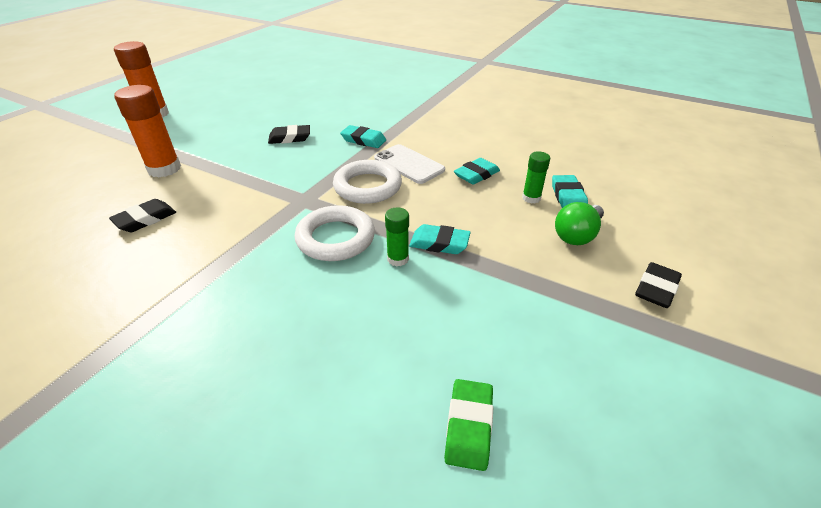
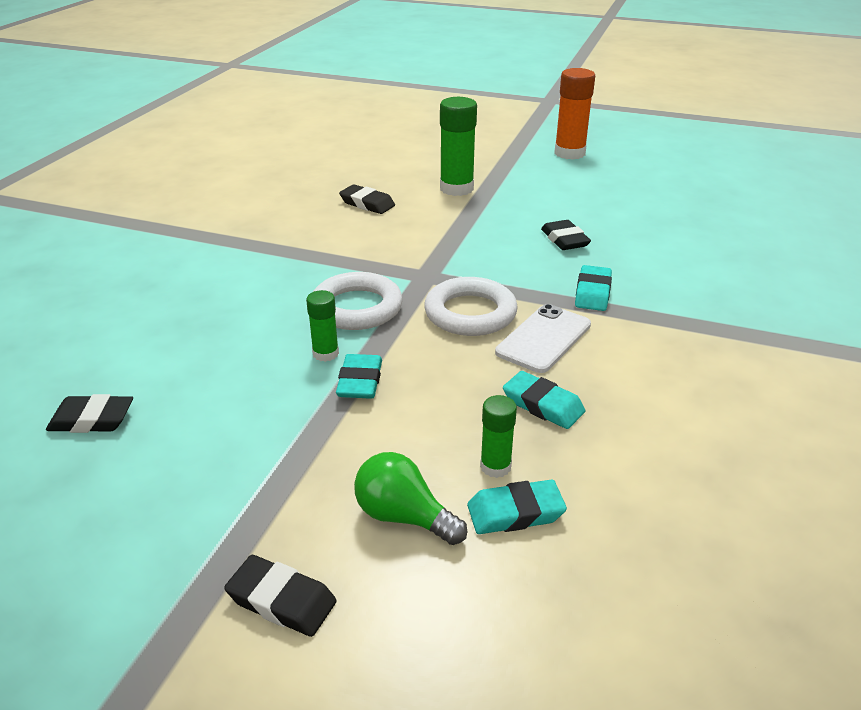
camera: 80 degrees right, 5 degrees down
(164, 169) = (456, 188): orange glue stick -> green glue stick
(468, 426) = (92, 419): green eraser -> black eraser

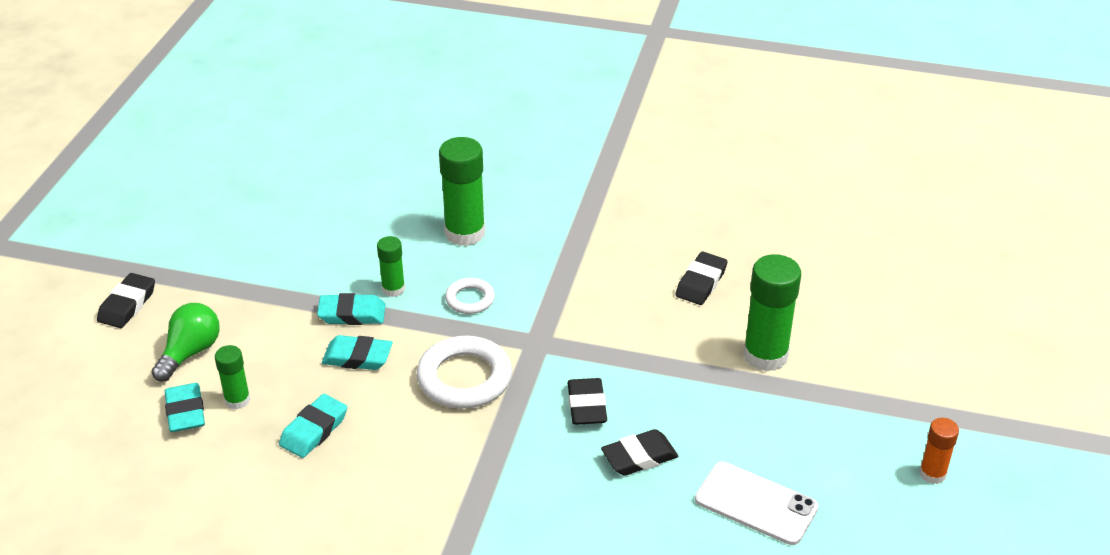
camera: 85 degrees right, 5 degrees up
(92, 419) = (310, 186): black eraser -> black eraser (587, 406)
(249, 308) = (465, 233): none -> green glue stick
(357, 308) = (470, 299): white ring -> white ring, size x0.55
(544, 339) = (420, 433): white phone -> white phone (756, 503)
(569, 153) = (932, 474): orange glue stick -> orange glue stick, size x0.55
(592, 293) = (513, 476): turquoise eraser -> turquoise eraser (357, 357)

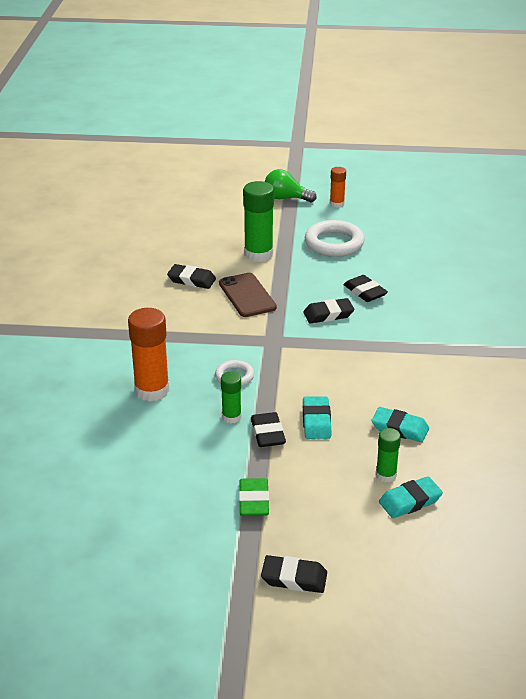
camera: 100 degrees left, 5 degrees down
(190, 353) = (342, 517): green light bulb -> green light bulb (286, 198)
(248, 290) = (254, 501): none -> green eraser
(352, 314) = (268, 433): turquoise eraser -> black eraser
(464, 378) = (321, 367): white ring -> white ring (334, 243)
(465, 233) = (152, 390): green glue stick -> orange glue stick
(652, 331) = (247, 295): none -> brown phone
(756, 503) = (383, 253): white phone -> none

